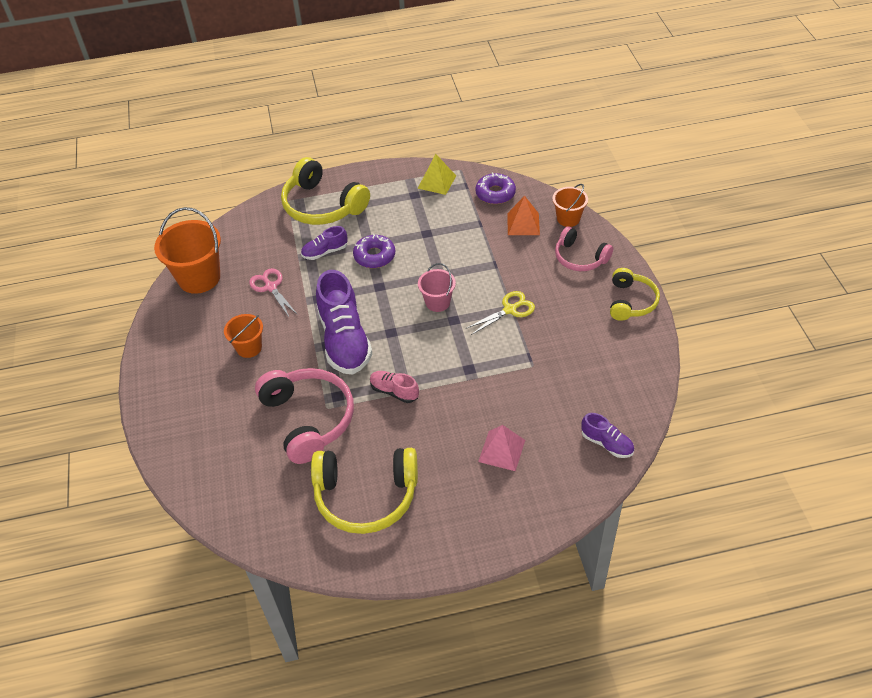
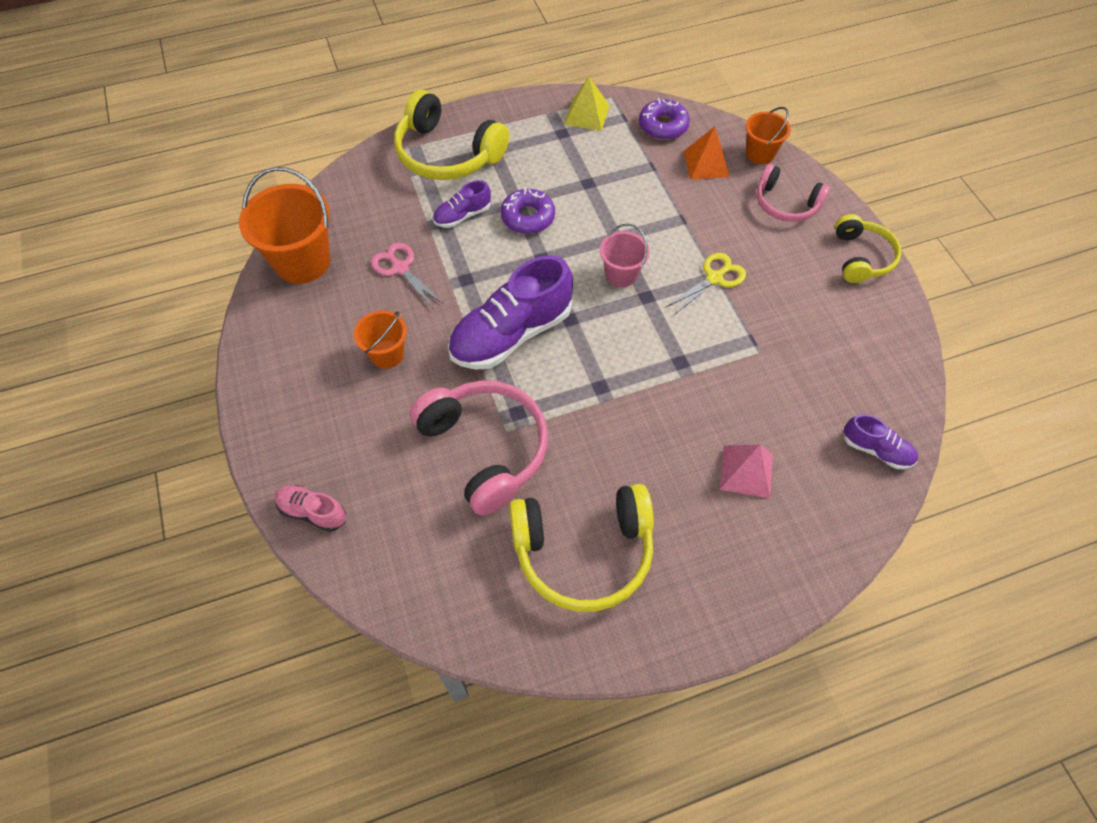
camera: 10 degrees left, 10 degrees up
(344, 340) = (511, 334): purple shoe -> purple shoe turned 75 degrees clockwise
(394, 391) = (591, 400): pink shoe -> pink shoe (313, 512)

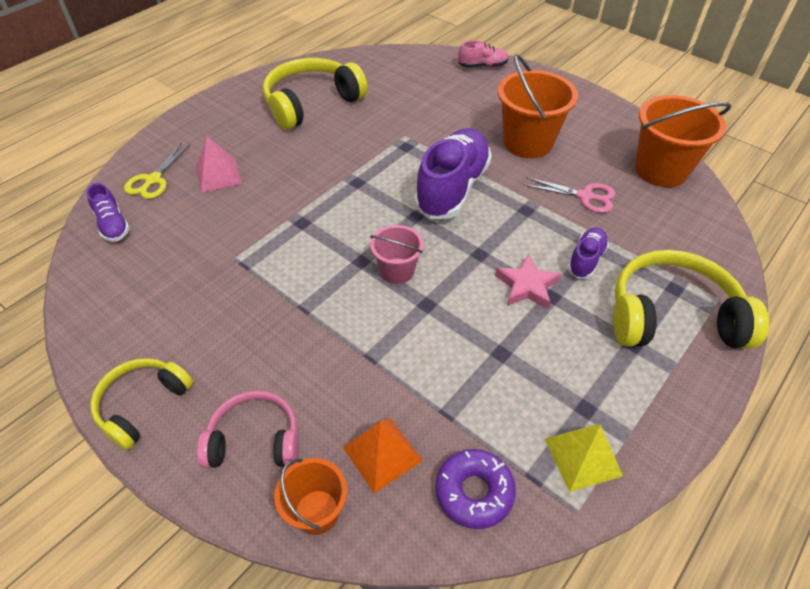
camera: 150 degrees right, 10 degrees down
(387, 354) = (527, 142): orange bucket -> orange bucket, size x1.76
(485, 449) = (411, 122): pink headphones -> none
(528, 217) = (527, 286): purple donut -> pink star
(714, 278) = (304, 306): yellow scissors -> yellow scissors (153, 180)
(861, 257) = (143, 405): yellow headphones -> yellow headphones turned 60 degrees clockwise
(876, 450) = (113, 225): purple shoe -> purple shoe turned 120 degrees counterclockwise

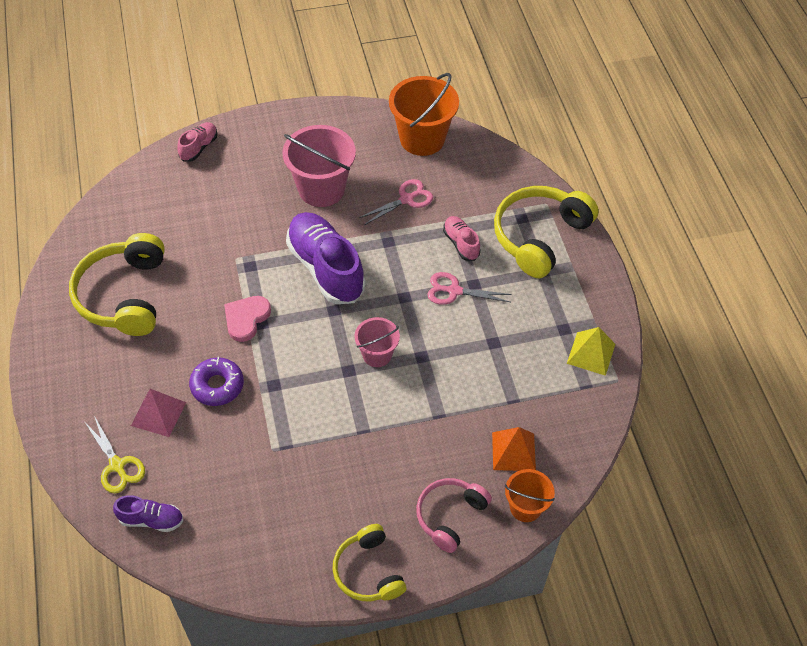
camera: 55 degrees left, 5 degrees up
(353, 172) = (246, 318): none -> pink heart
(474, 492) = (572, 420): purple donut -> purple donut (217, 386)
(527, 142) = (321, 189): orange bucket -> pink bucket
(527, 286) = (454, 291): pink star -> pink scissors
(586, 260) = (461, 243): purple shoe -> pink shoe

